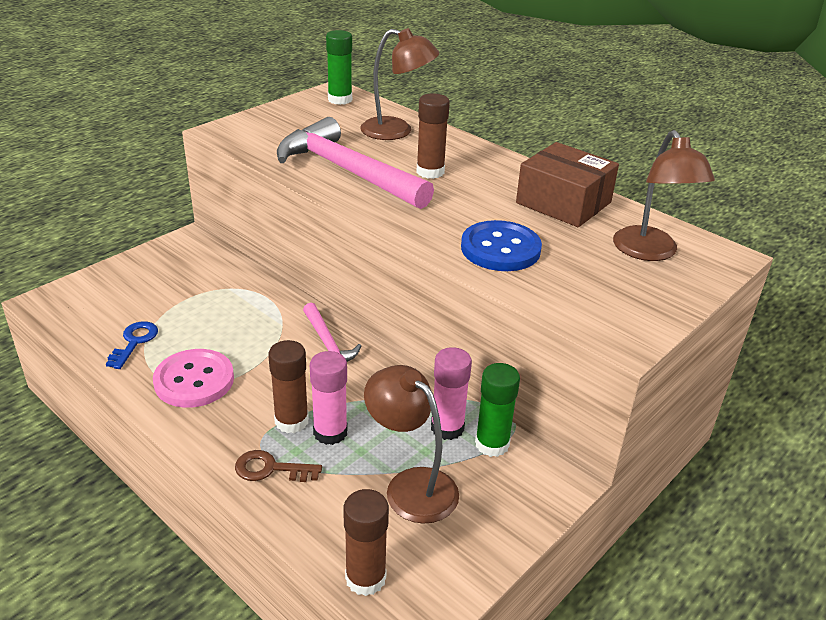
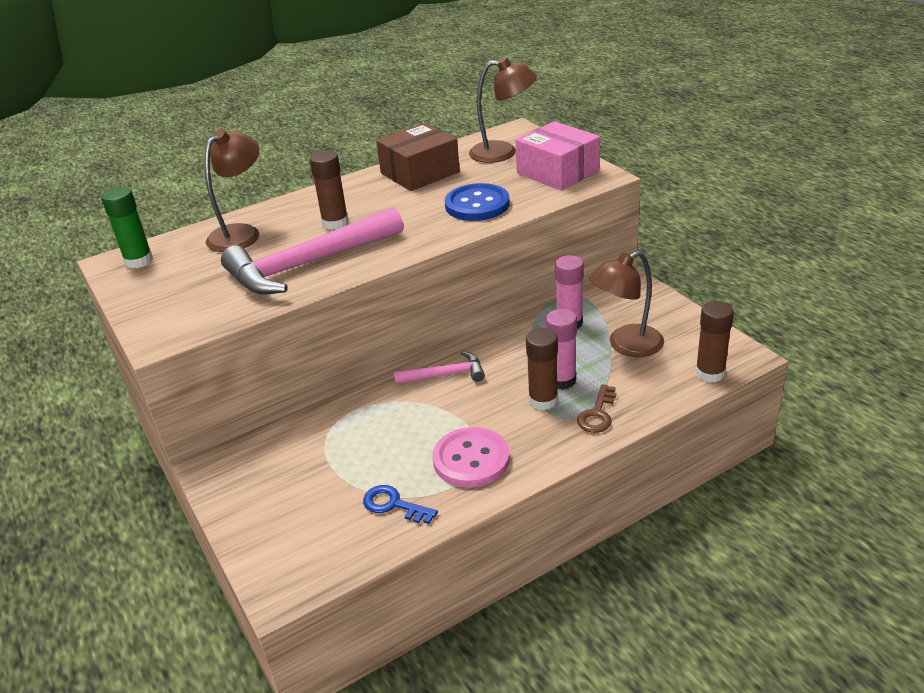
camera: 70 degrees left, 0 degrees up
(492, 444) = (591, 305): green glue stick -> none
(617, 300) = (557, 172): none -> pink box

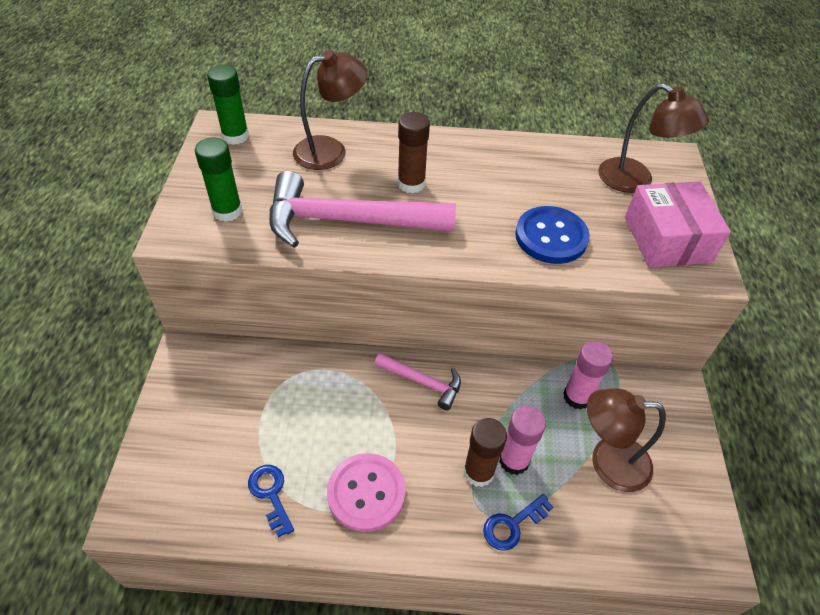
camera: 30 degrees right, 15 degrees up
(192, 305) = (227, 211): none -> green glue stick
(420, 173) = (535, 163): brown box -> none
(597, 413) = (513, 524): brown key -> blue key
(710, 373) = (661, 557): brown glue stick -> none

